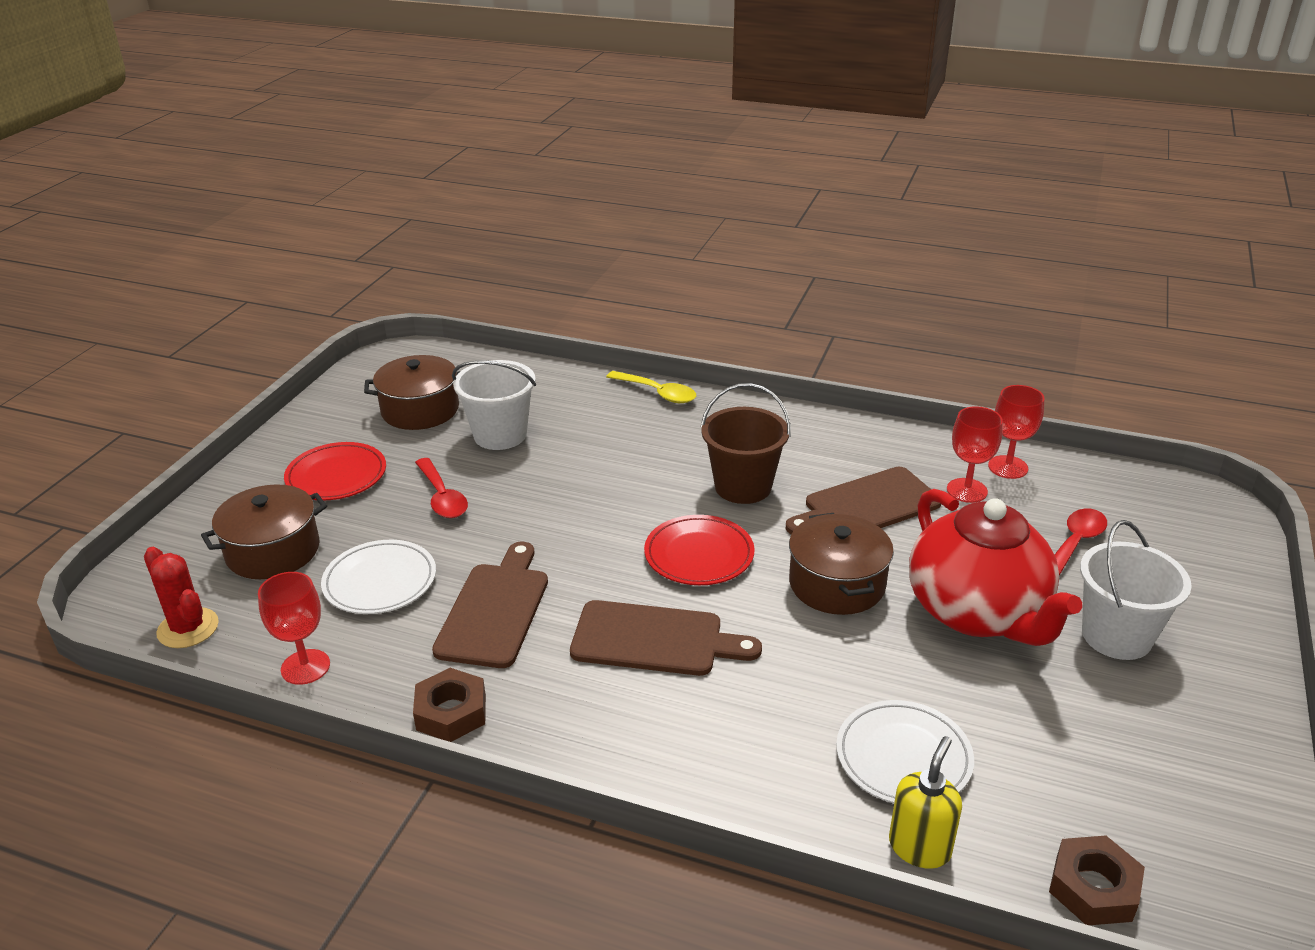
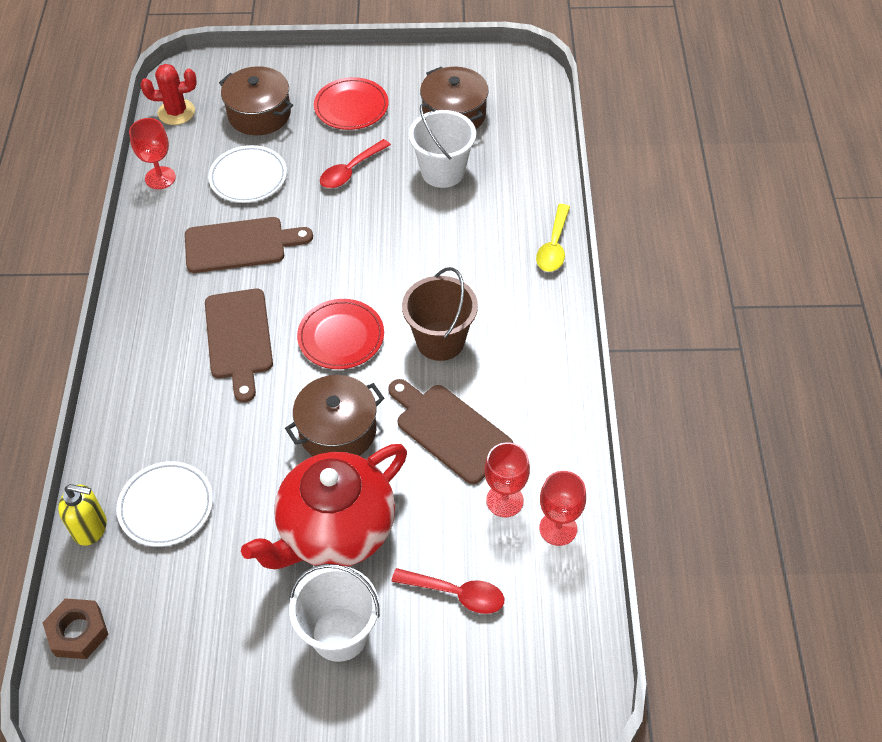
camera: 70 degrees right, 20 degrees up
(188, 628) = (176, 112): red cactus -> red cactus turned 60 degrees clockwise
(451, 712) = (142, 259): brown nut -> none

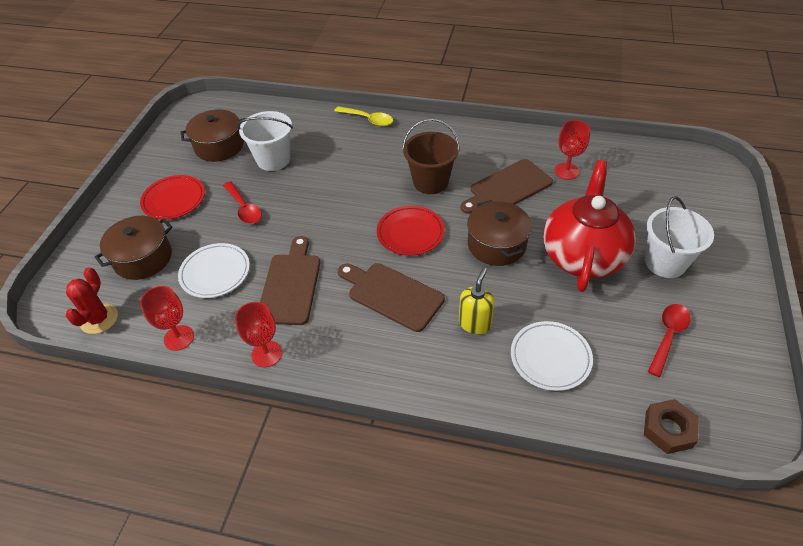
camera: 75 degrees left, 5 degrees down
(90, 528) = (567, 415): yellow soap dispenser -> yellow soap dispenser (475, 323)
(239, 338) = (392, 295): brown cutting board -> brown cutting board turned 150 degrees counterclockwise
(335, 531) = (582, 255): red teapot -> red teapot turned 135 degrees counterclockwise
(456, 593) = (634, 202): red spoon -> red spoon (668, 336)
(558, 528) = (589, 152): red goblet -> red goblet (267, 354)

